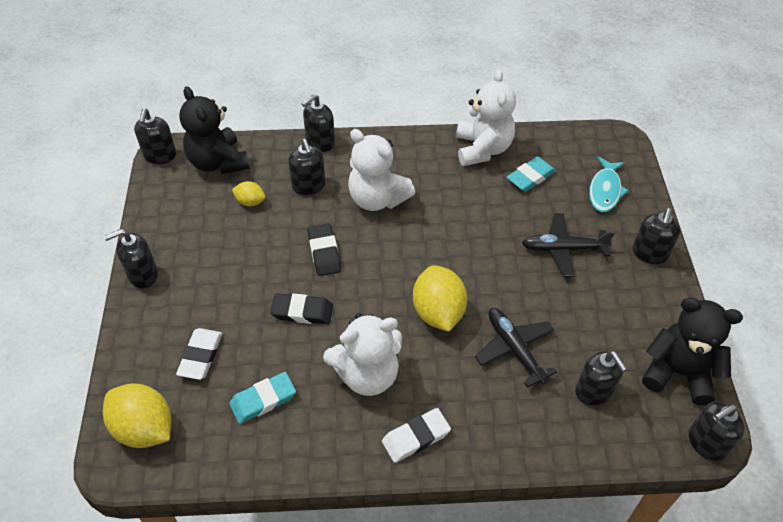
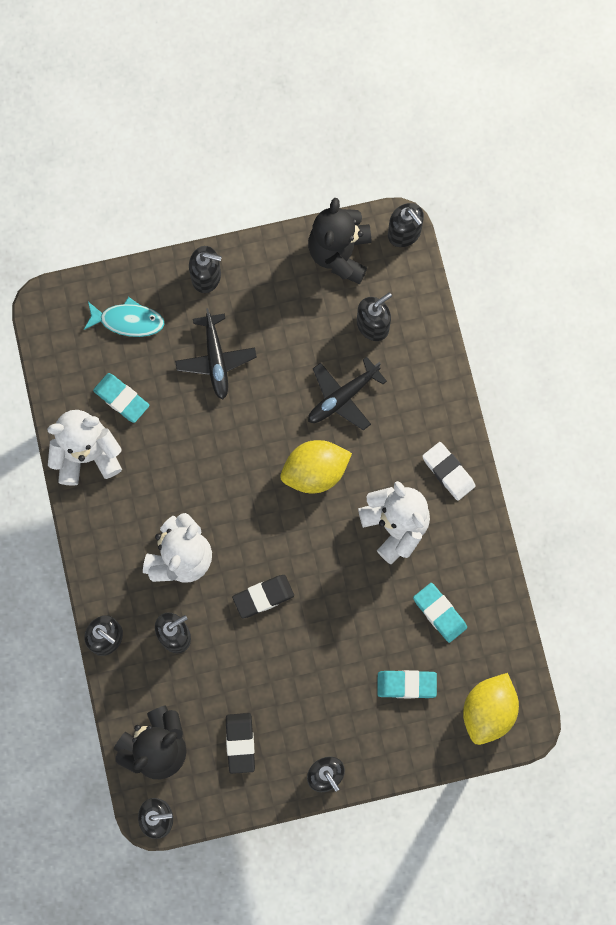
camera: 100 degrees left, 25 degrees up
(200, 356) = (406, 684): white eraser -> turquoise eraser
(250, 202) = (209, 693): yellow lemon -> none
(302, 311) = (339, 601): black eraser -> black eraser (240, 743)

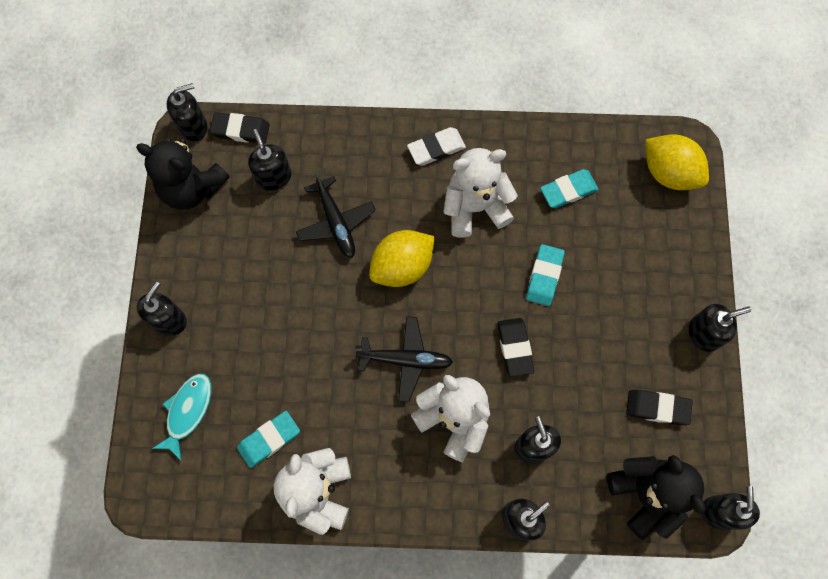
camera: 75 degrees left, 5 degrees down
(216, 359) = (258, 332): black plane -> black plane (405, 360)
(315, 471) = (402, 267): yellow lemon -> yellow lemon turned 60 degrees clockwise
(406, 684) = (630, 237): turquoise eraser -> turquoise eraser (544, 276)
(413, 278) = (241, 130): none -> black eraser

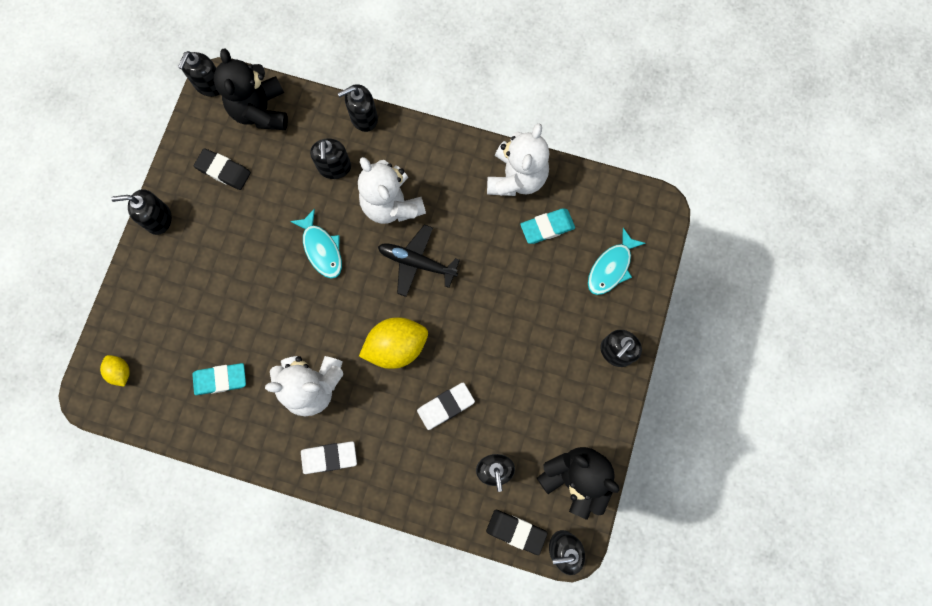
camera: 165 degrees left, 5 degrees up
(335, 222) = (445, 406): black plane -> white eraser
(514, 348) = (321, 249): black eraser -> turquoise fish
(544, 276) = (273, 304): turquoise eraser -> none
(669, 173) = (120, 372): yellow lemon -> yellow lemon, size x0.51

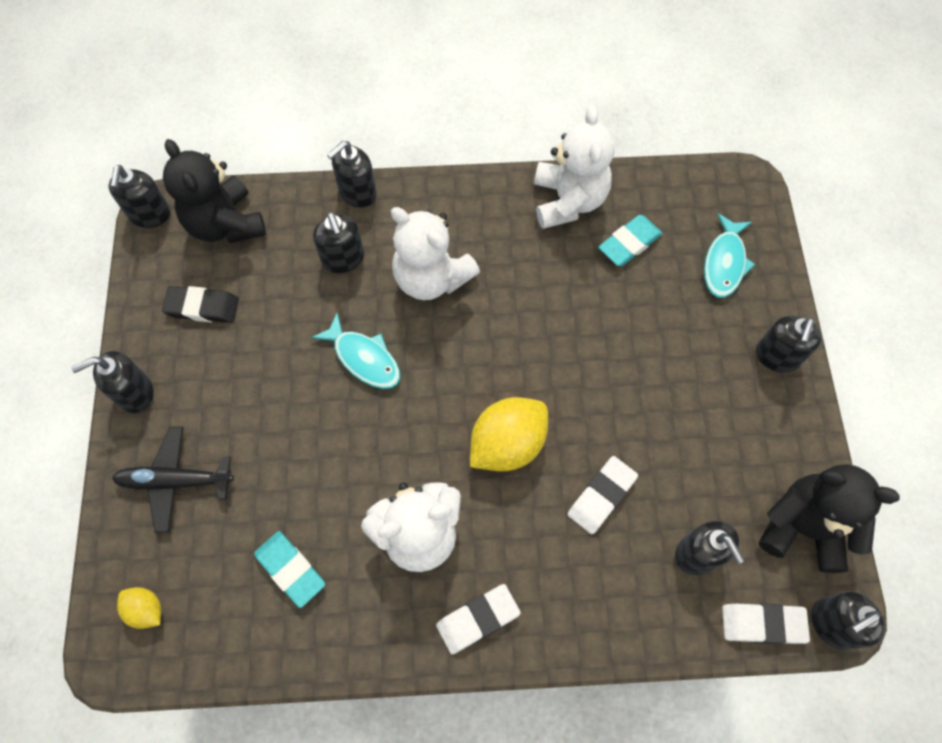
camera: 20 degrees left, 10 degrees down
(220, 379) = (290, 569): turquoise eraser -> turquoise eraser turned 75 degrees clockwise
(417, 263) = (491, 335): black plane -> black plane (176, 481)
(516, 531) = (762, 624): black eraser -> white eraser

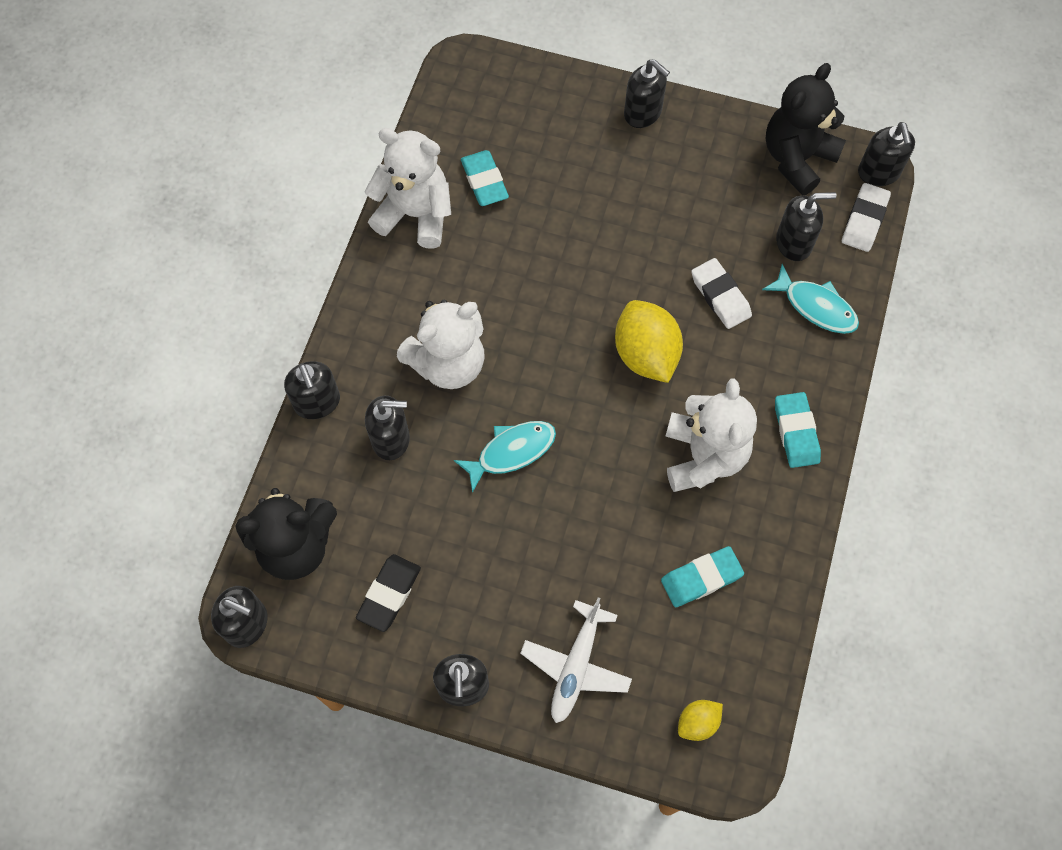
camera: 70 degrees left, 0 degrees up
(176, 481) = (576, 665): black plane -> white plane
(478, 619) = (796, 432): white eraser -> turquoise eraser
(724, 263) = (537, 114): turquoise fish -> turquoise fish (815, 306)

